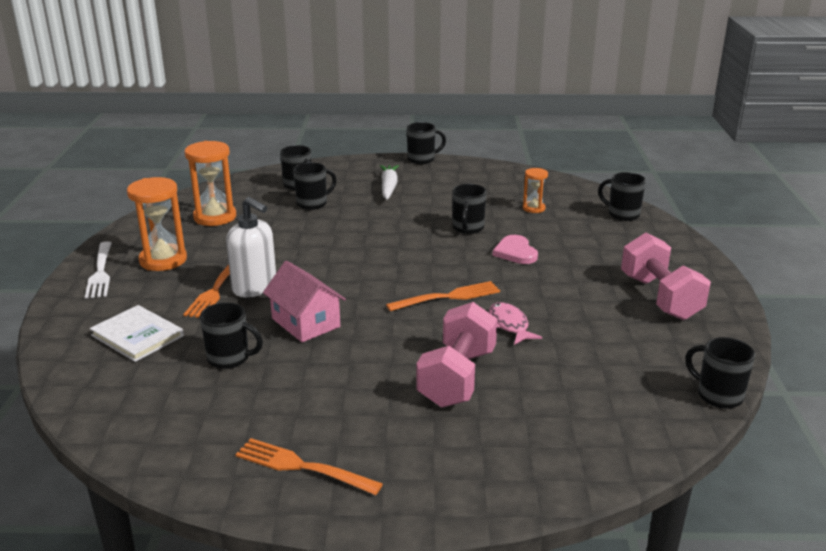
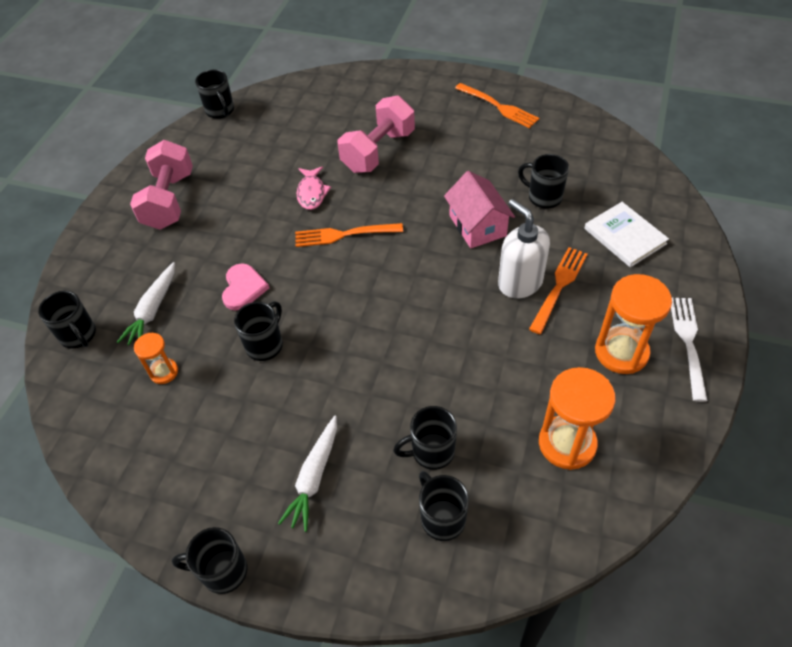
camera: 160 degrees left, 25 degrees up
(580, 232) = (153, 310): none -> white carrot

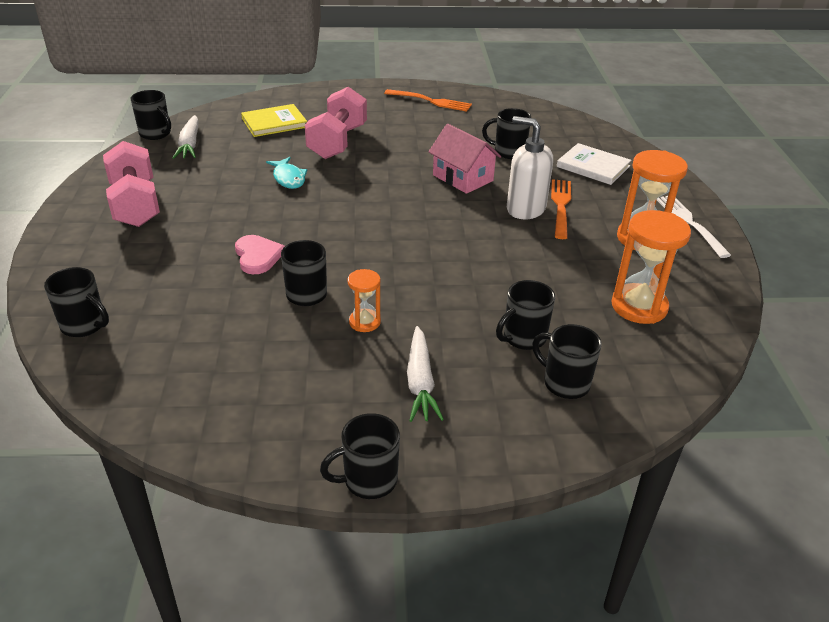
camera: 25 degrees left, 15 degrees down
(153, 310) = (164, 289): white carrot -> white carrot (190, 144)
(164, 372) = (205, 335): orange hourglass -> orange hourglass (364, 322)
(312, 193) = (288, 178): pink fish -> turquoise fish
(331, 114) = (274, 123): none -> yellow book
(344, 235) = (339, 202): orange fork -> none

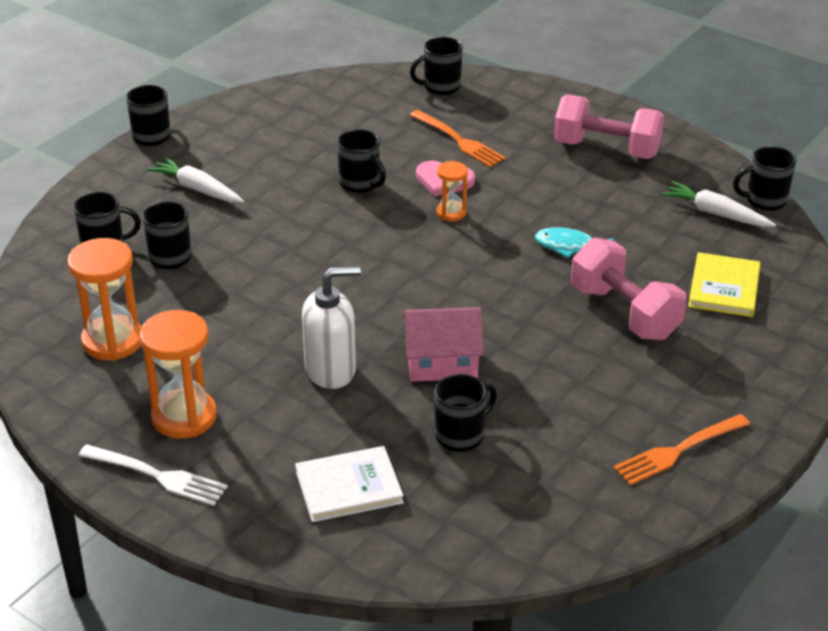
camera: 130 degrees right, 0 degrees up
(364, 322) = (290, 195): orange hourglass -> orange hourglass (451, 213)
(560, 206) = (305, 400): orange fork -> orange fork (459, 140)

